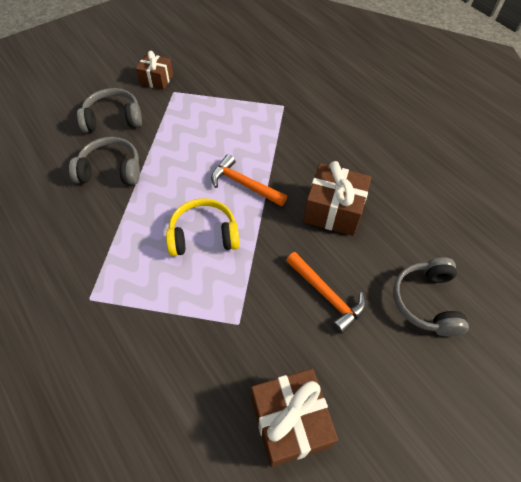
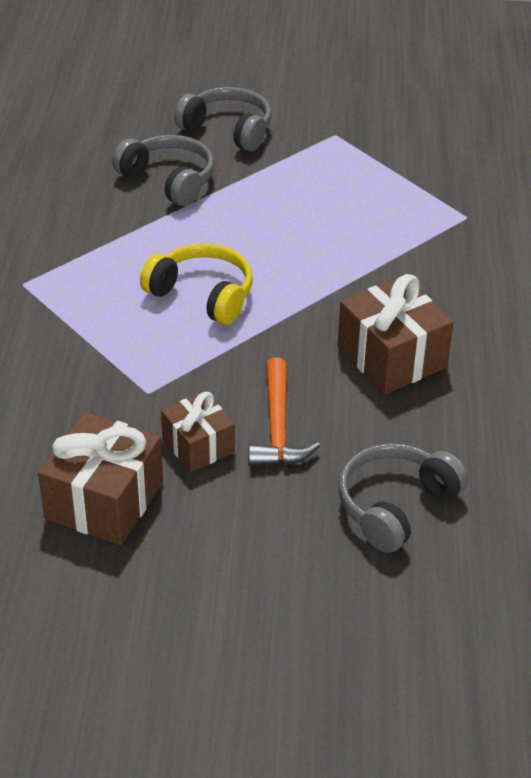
camera: 40 degrees right, 15 degrees down
(156, 79) = (328, 111): brown gift -> brown gift (198, 445)
(244, 184) = (309, 273): orange hammer -> none

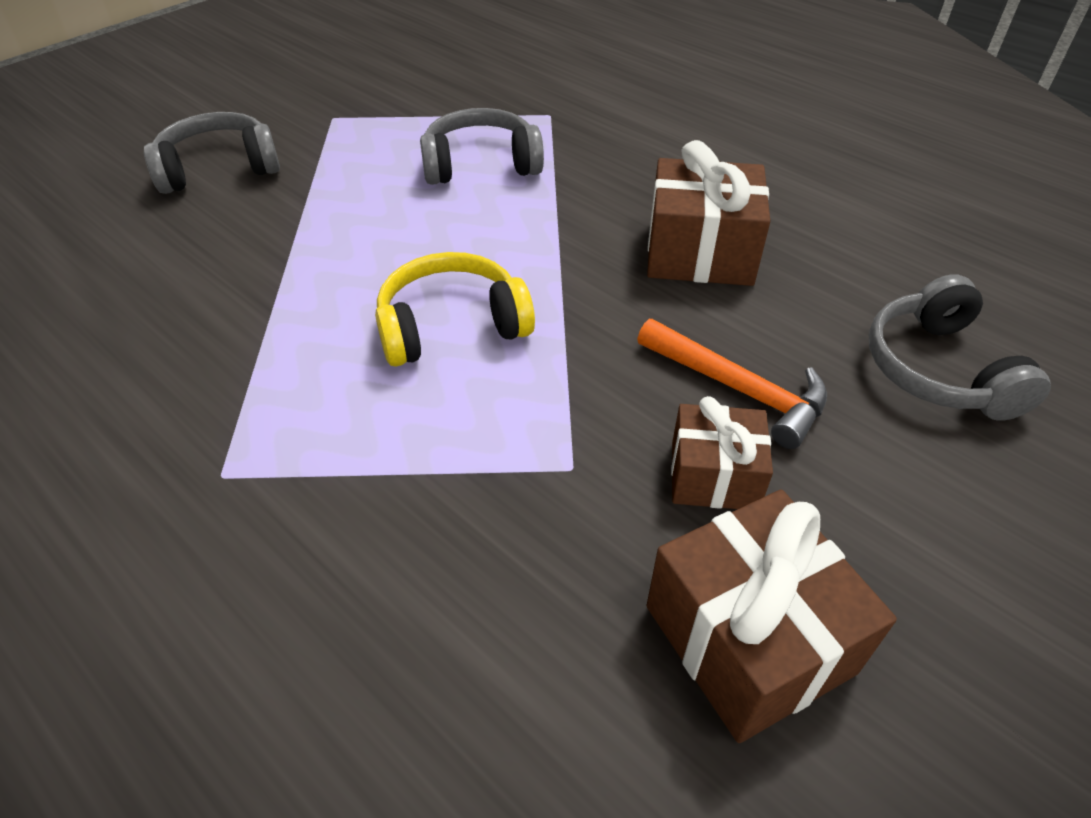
camera: 50 degrees left, 5 degrees up
(168, 180) = (229, 247): grey headphones -> grey headphones (481, 165)

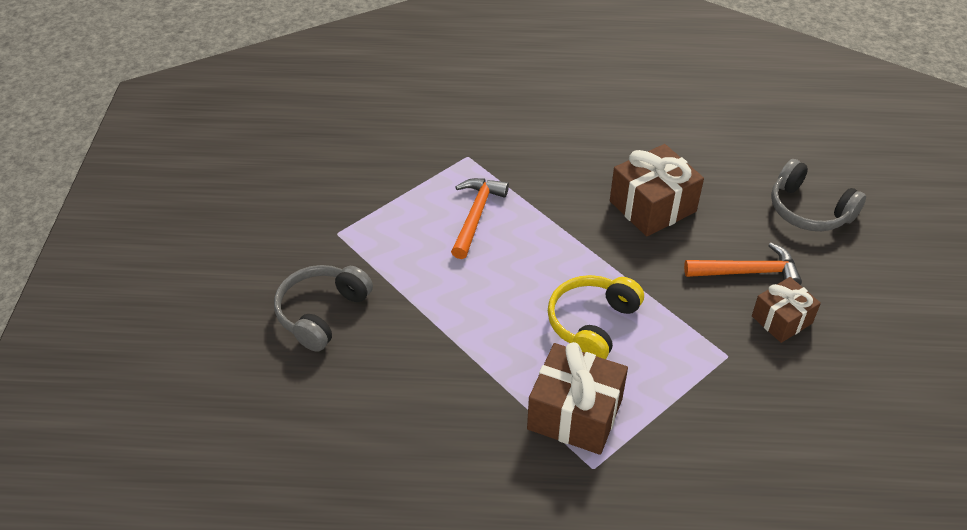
camera: 40 degrees left, 0 degrees up
(481, 165) = (476, 216): grey headphones -> orange hammer
(749, 639) = (860, 376): brown gift -> brown gift (575, 414)

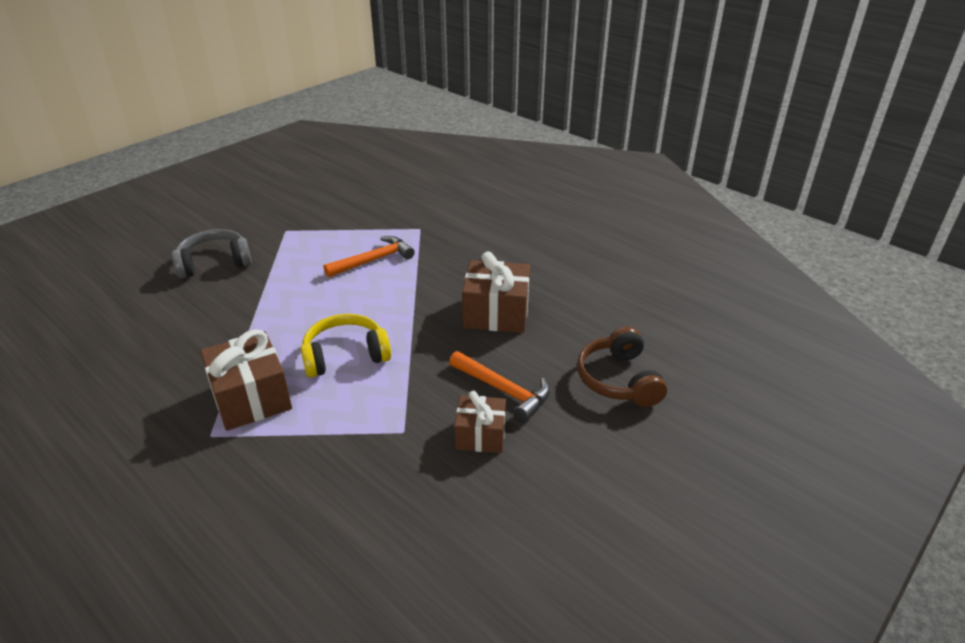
camera: 40 degrees right, 10 degrees down
(809, 210) = (619, 379): grey headphones -> brown headphones

